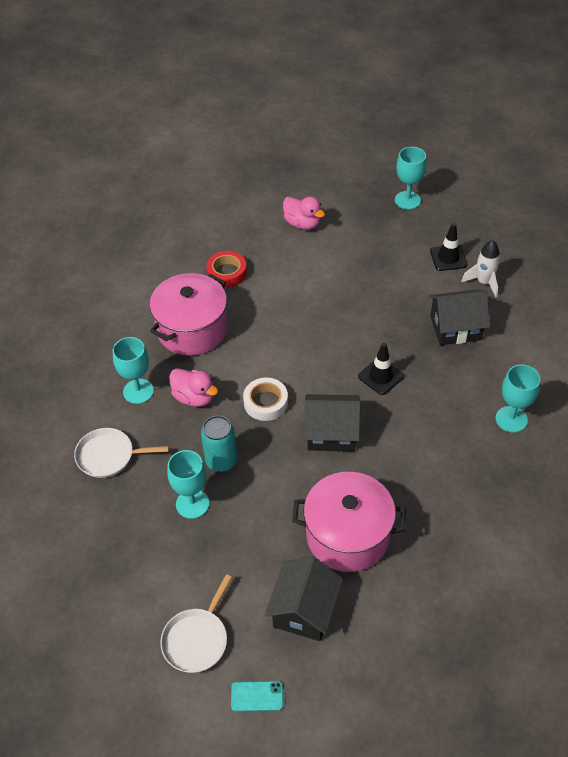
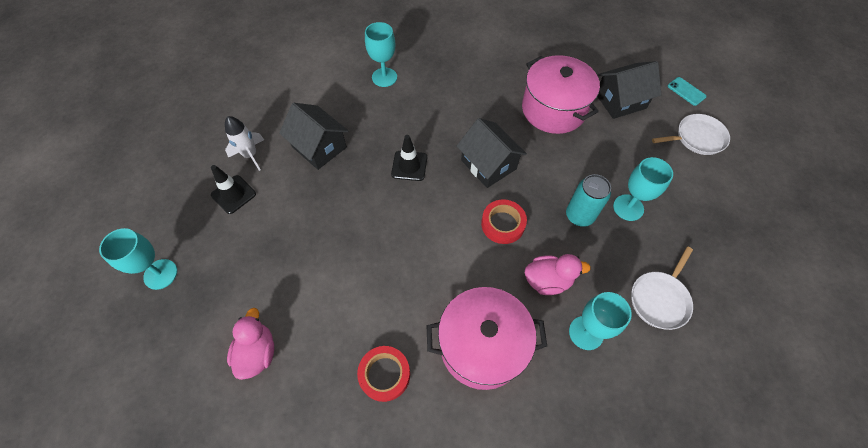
camera: 130 degrees left, 10 degrees up
(108, 456) = (659, 299): white pan -> white pan turned 75 degrees clockwise
(194, 397) = (547, 280): pink duck -> pink duck turned 90 degrees clockwise
(265, 402) = (502, 224): white tape -> red tape

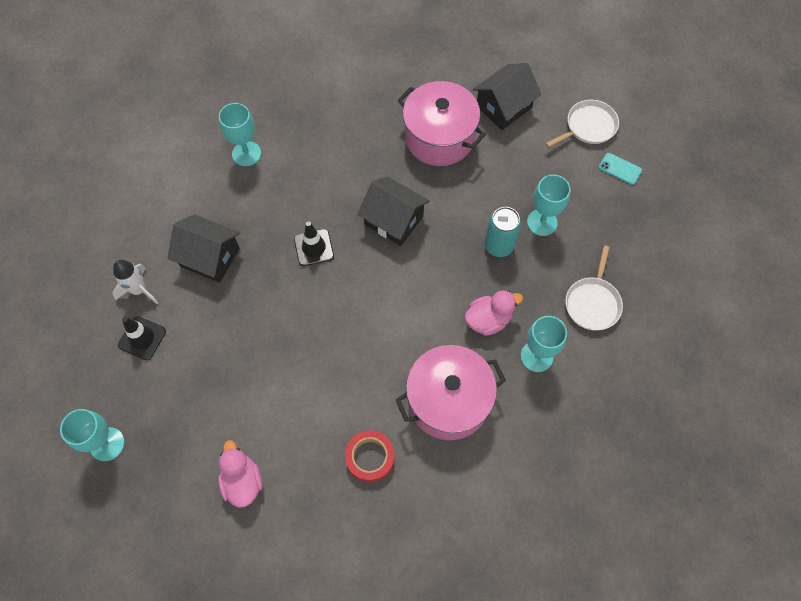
camera: 20 degrees left, 5 degrees up
(502, 224) = (428, 278): red tape -> none
(686, 91) = (566, 76): turquoise phone -> turquoise phone (620, 169)

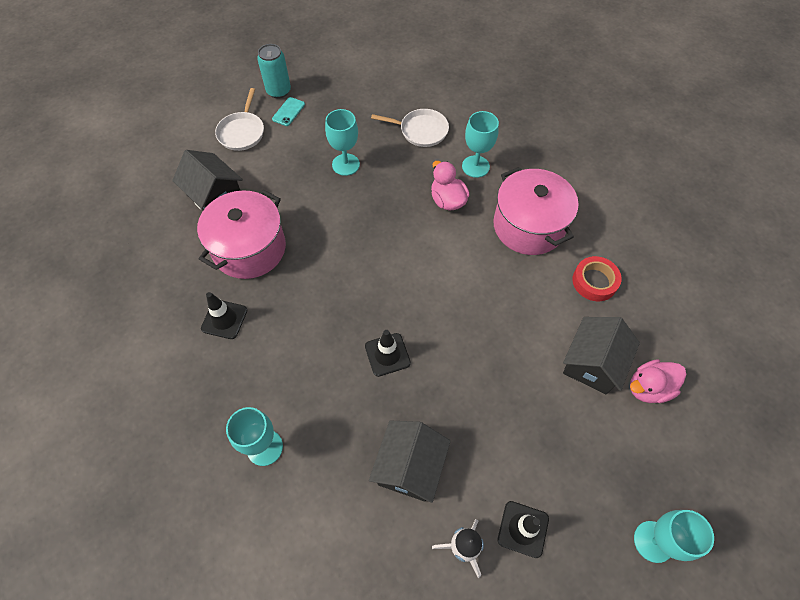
camera: 95 degrees left, 5 degrees down
(366, 121) = (224, 319): none -> black traffic cone
(393, 220) = (350, 282): black house -> black house (592, 363)
(498, 246) = (372, 195): turquoise can -> turquoise can (278, 91)
(588, 126) = (242, 132): white pan -> white pan turned 135 degrees counterclockwise

